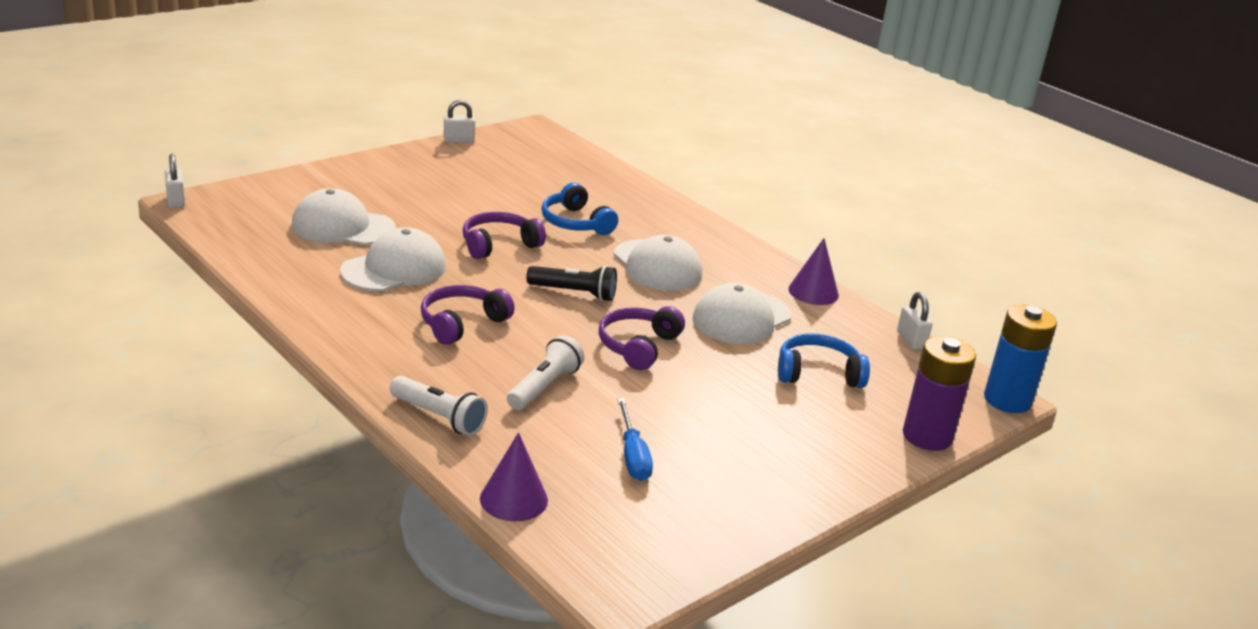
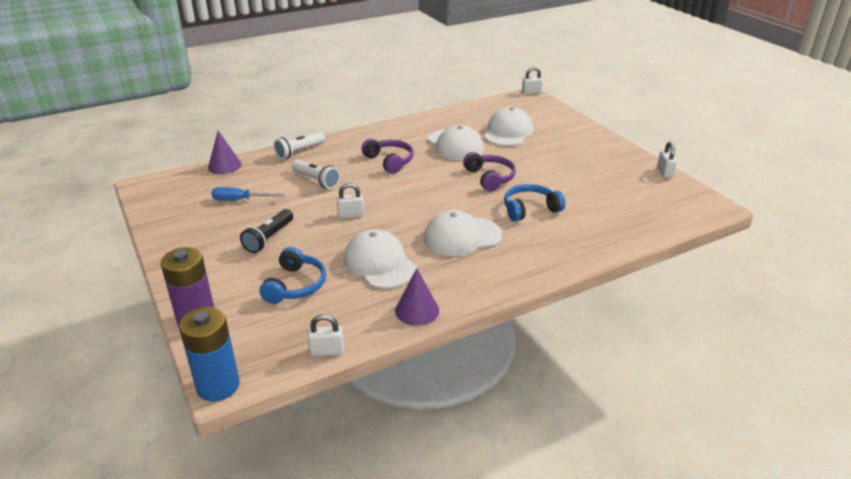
camera: 105 degrees right, 5 degrees up
(574, 293) = (422, 199): black flashlight -> black flashlight (269, 238)
(638, 346) = (351, 215): purple headphones -> white padlock

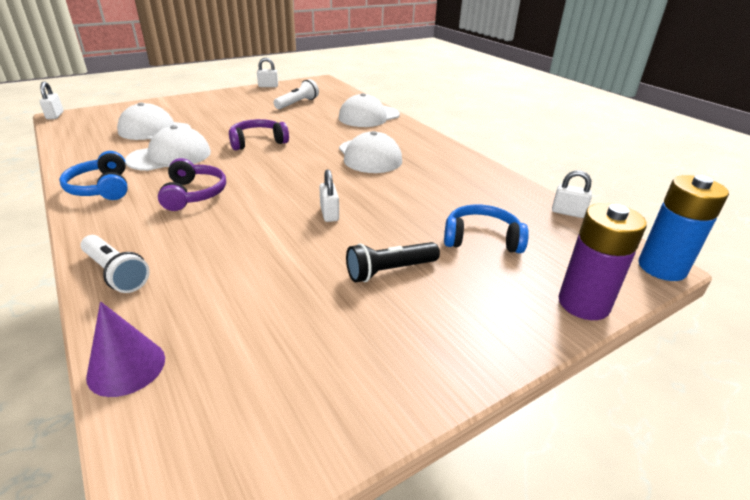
camera: 95 degrees left, 0 degrees up
(240, 200) = (277, 318): blue screwdriver -> none
(269, 238) = (389, 271): black flashlight -> black flashlight turned 135 degrees clockwise
(316, 180) = (230, 247): white flashlight -> white flashlight (297, 103)
(327, 351) = (568, 212): white padlock -> white padlock turned 60 degrees counterclockwise
(379, 263) = (424, 193): white cap -> white cap (369, 116)
(389, 161) = (193, 194): purple headphones -> purple headphones turned 120 degrees clockwise
(417, 310) = (488, 175): purple cone -> none
(530, 209) = (321, 129): blue headphones -> blue headphones (101, 188)

